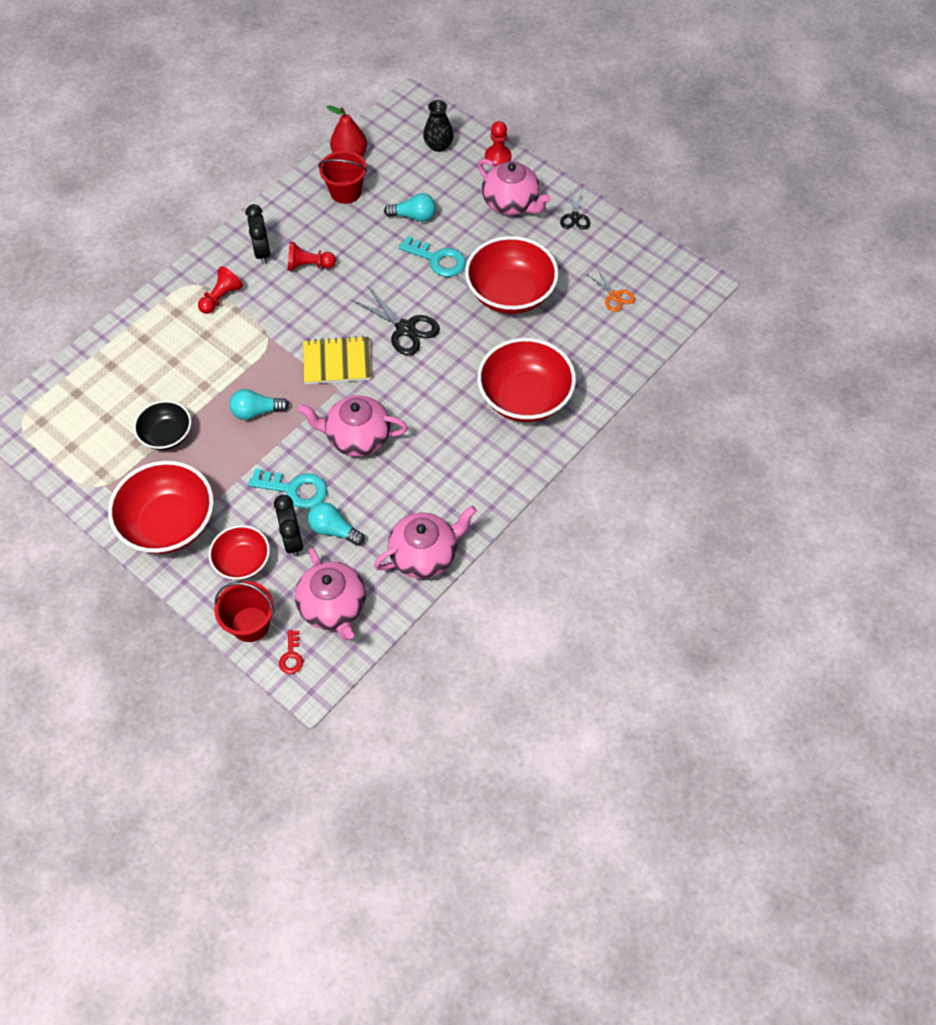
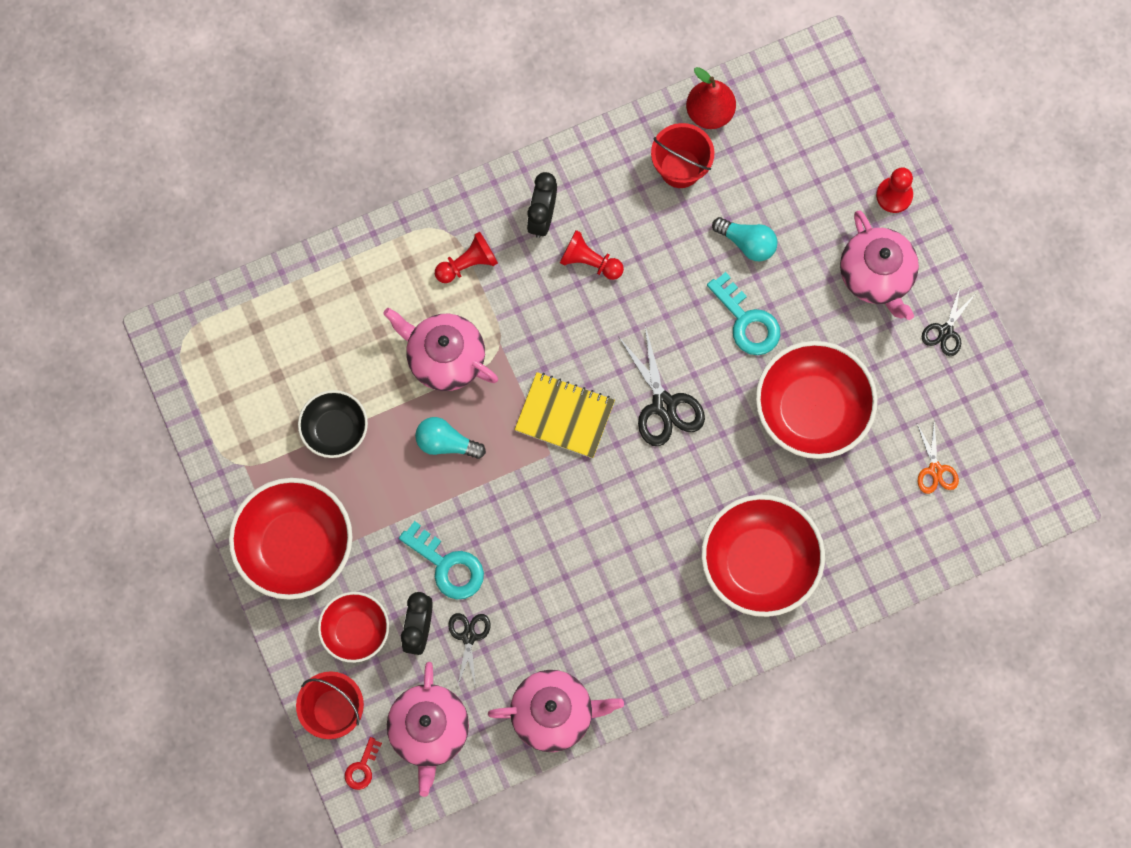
camera: 25 degrees right, 15 degrees up
(334, 530) = (469, 637): turquoise light bulb -> black scissors
(357, 437) = (544, 529): pink teapot -> pink teapot (445, 358)
(438, 145) = (827, 145): black vase -> none

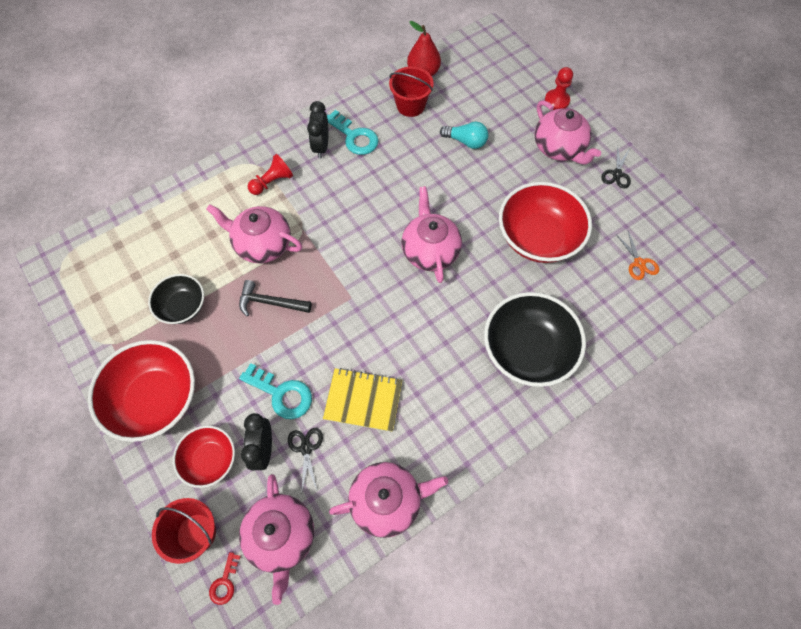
camera: 10 degrees left, 10 degrees down
(446, 443) = (270, 302): turquoise light bulb -> black hammer
(564, 416) = (358, 269): yellow notebook -> yellow notebook (363, 400)
(589, 262) = (359, 168): red pawn -> none
(664, 405) = (430, 251): black scissors -> pink teapot
(747, 321) = (477, 188): turquoise key -> turquoise key (354, 137)
(759, 563) = (527, 350): red bowl -> black bowl

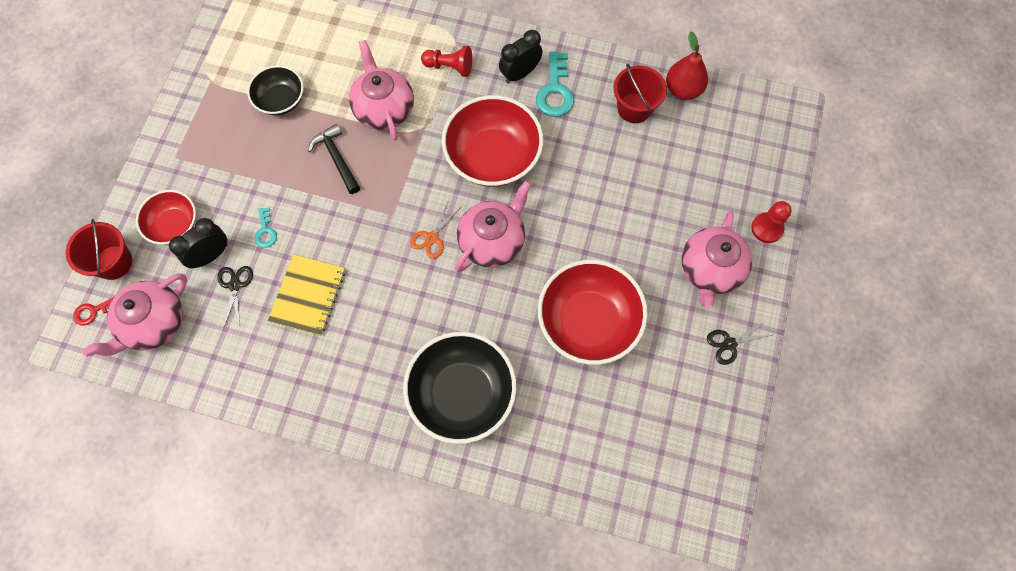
camera: 50 degrees right, 5 degrees up
(155, 399) = (191, 147): red bowl -> red bowl (493, 157)
(282, 394) = (265, 231): turquoise key -> turquoise key, size x0.55
(306, 448) = (235, 285): black scissors -> black scissors turned 45 degrees counterclockwise
(363, 400) = (308, 296): yellow notebook -> yellow notebook turned 45 degrees clockwise
(387, 501) = (237, 379): pink teapot -> none
(466, 141) = (638, 184): turquoise light bulb -> none
(639, 263) = (641, 432): orange scissors -> orange scissors (432, 238)

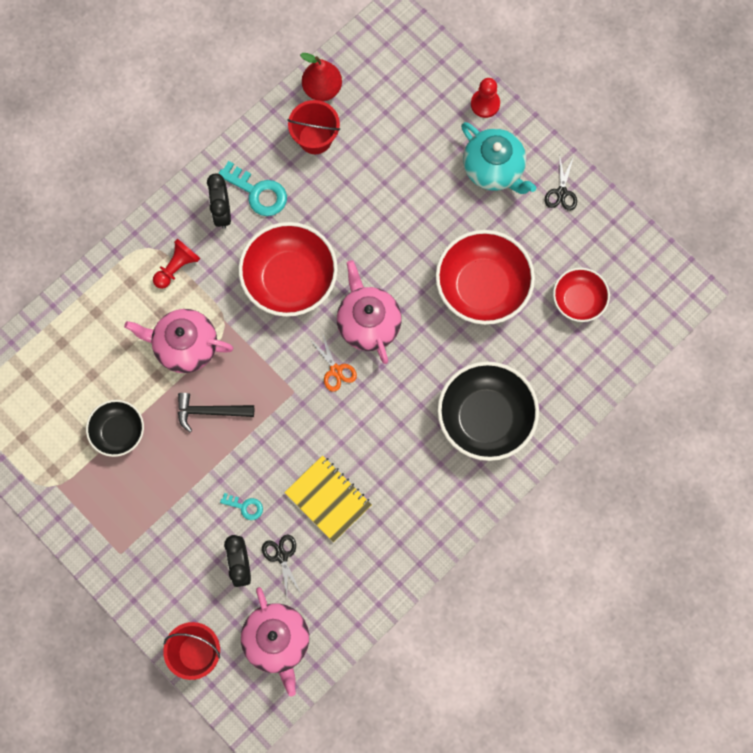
camera: 60 degrees left, 5 degrees up
(92, 312) = (234, 690): red key -> none
(174, 225) = (191, 583): red bowl -> red bowl (578, 300)
(235, 285) = (282, 556): black scissors -> black scissors turned 45 degrees clockwise
(710, 270) = (494, 169): pink teapot -> turquoise teapot

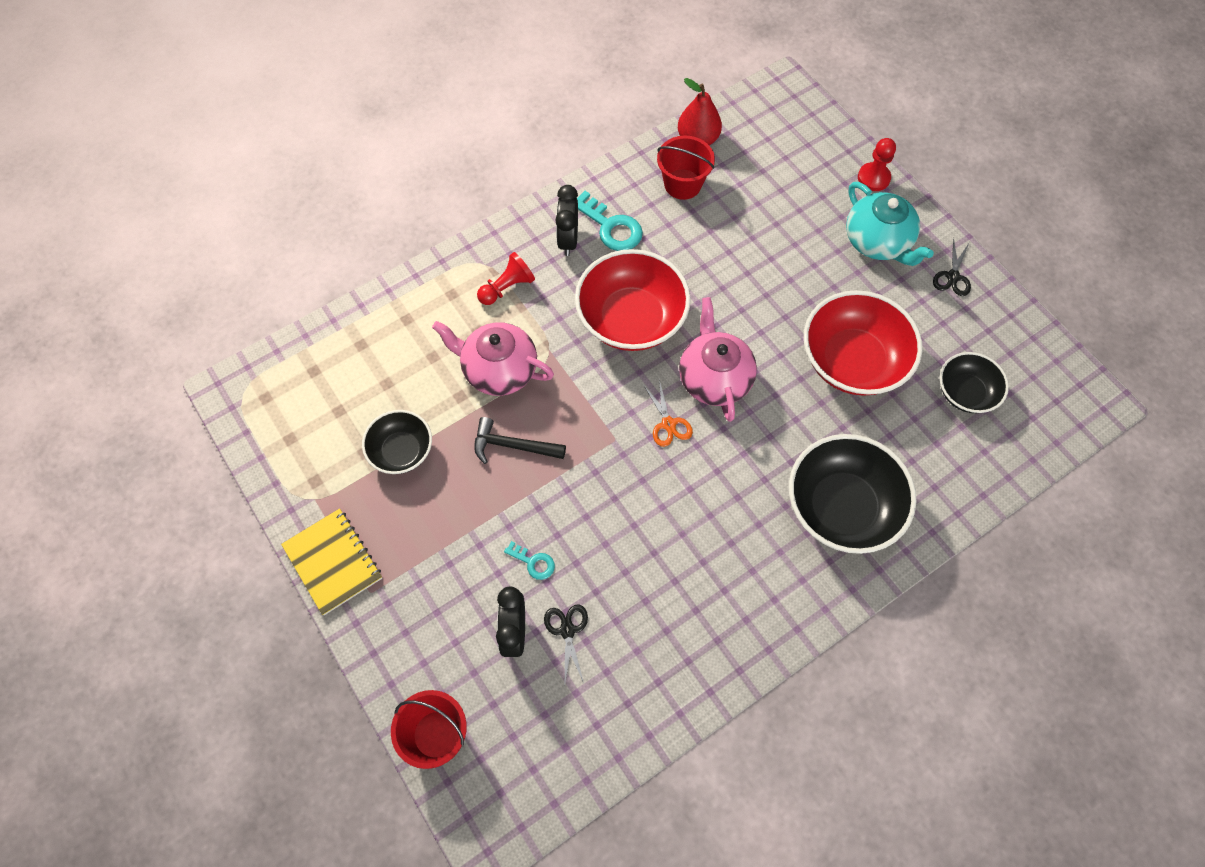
camera: 10 degrees right, 10 degrees down
(277, 641) = (542, 738): pink teapot -> none
(328, 499) = (636, 570): yellow notebook -> yellow notebook (333, 562)
(578, 300) = (965, 392): red bowl -> black bowl

